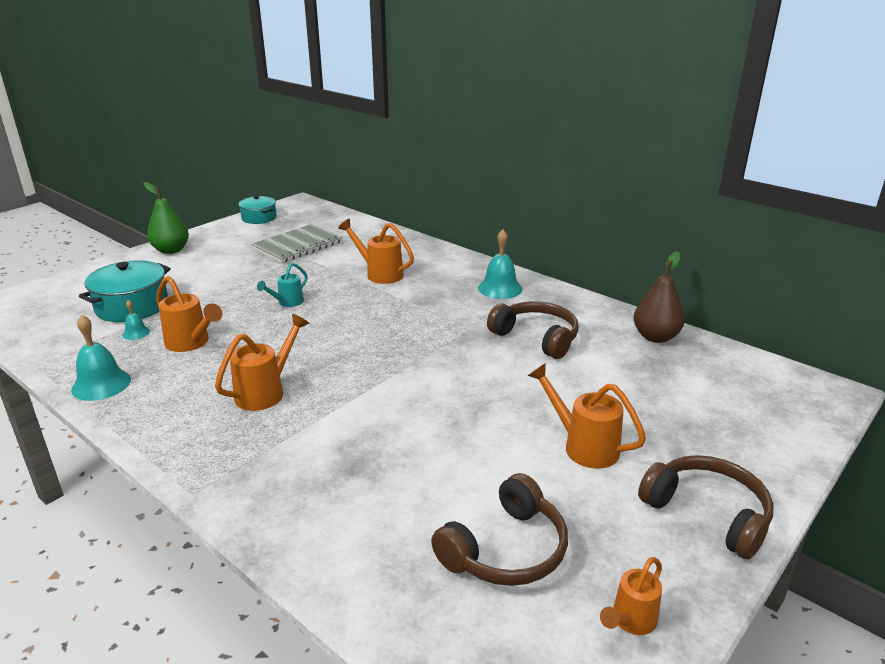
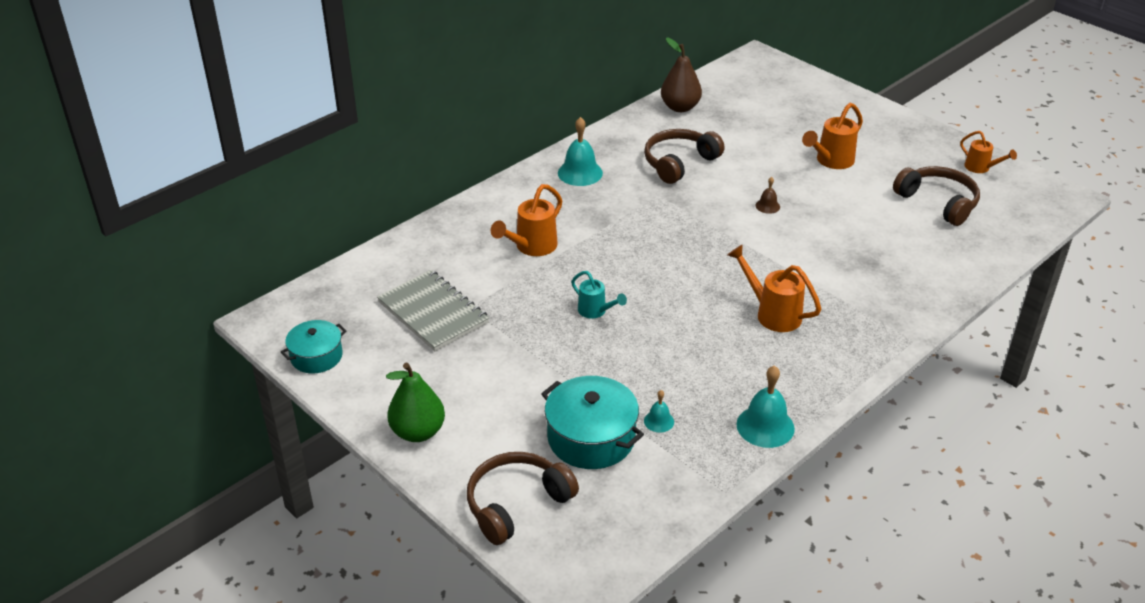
camera: 85 degrees left, 10 degrees up
(191, 343) = (683, 373): orange watering can -> none
(465, 393) = (767, 206): none -> brown bell
(708, 513) = (891, 128): brown headphones -> brown headphones (516, 504)

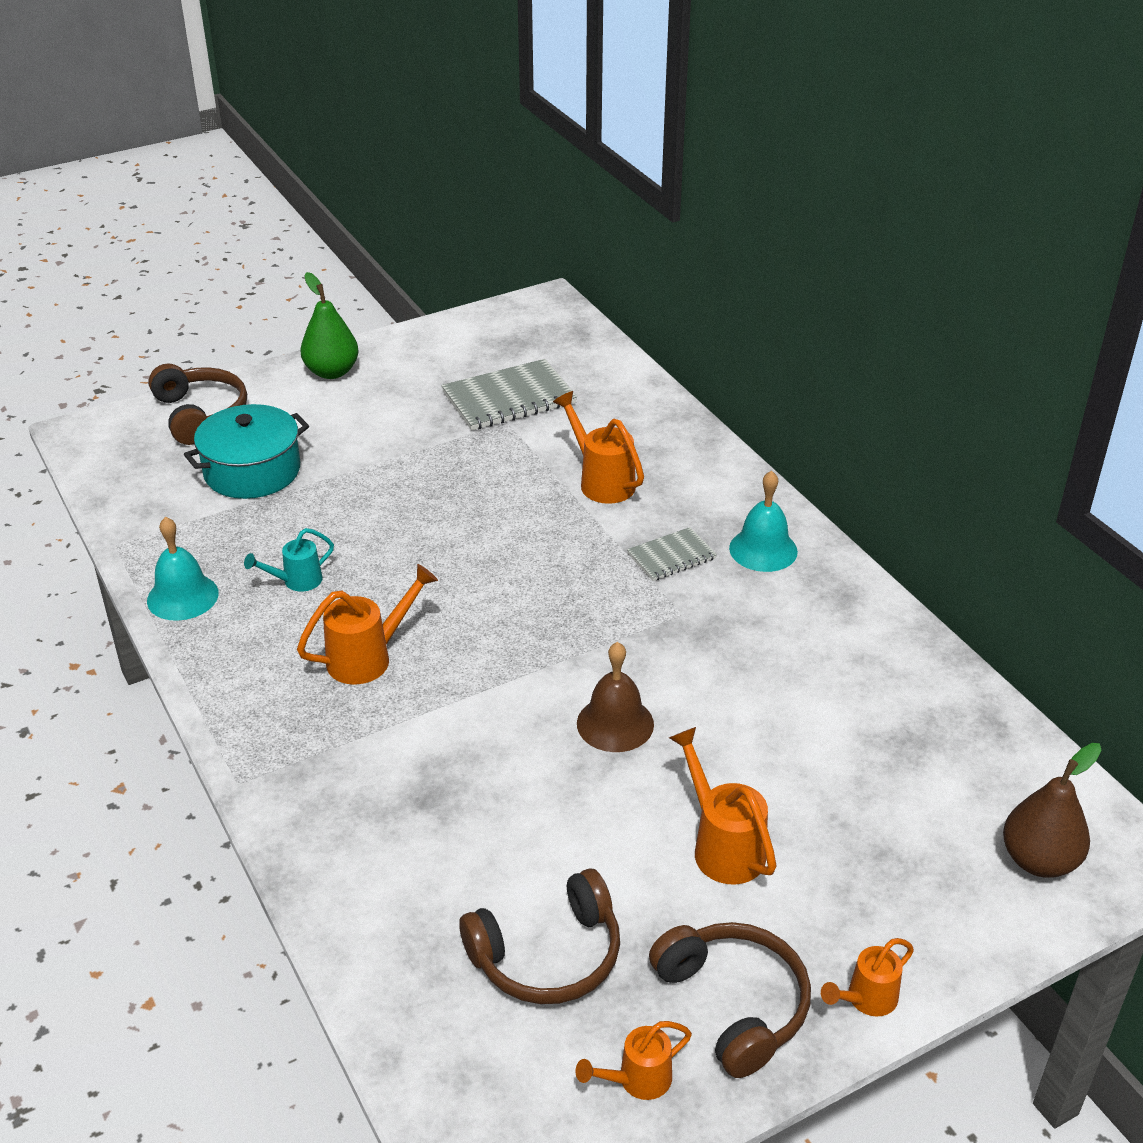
camera: 105 degrees right, 0 degrees up
(316, 356) = (475, 326): turquoise pot -> none
(595, 311) = (451, 510): turquoise watering can -> turquoise watering can (296, 581)
(603, 206) = (671, 556): none -> grey notebook
(659, 421) = (244, 520): turquoise bell -> none
(679, 163) = (764, 654): brown headphones -> brown headphones (734, 1004)
(680, 107) = (941, 696): brown pear -> brown pear (1039, 860)
(767, 206) = (615, 723): brown bell -> brown bell, size x1.89
(890, 116) = (866, 999): none -> orange watering can

